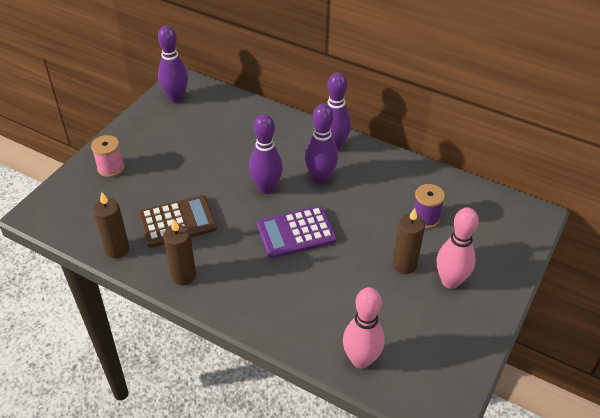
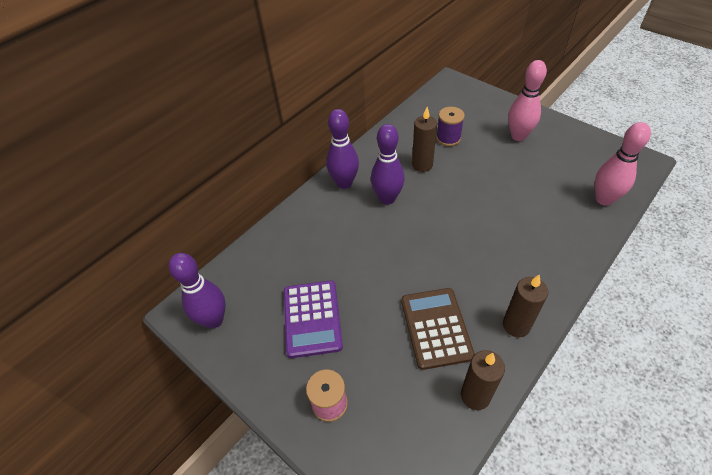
camera: 75 degrees left, 5 degrees up
(266, 188) = (394, 242): purple bowling pin -> none
(296, 233) = (460, 225): purple calculator -> purple calculator (312, 318)
(404, 265) = (501, 158): brown candle -> brown candle (422, 165)

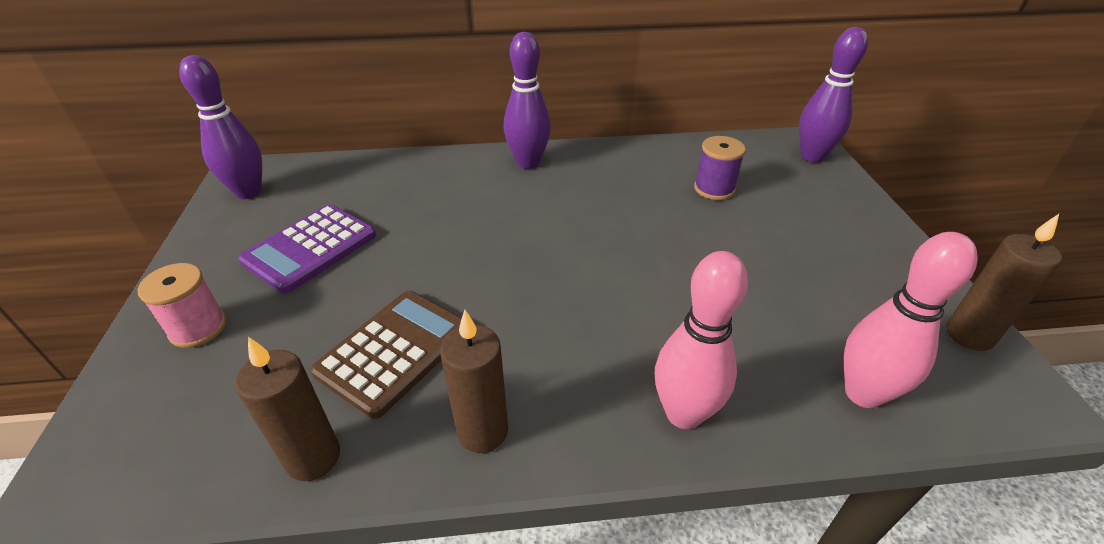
camera: 40 degrees right, 10 degrees down
(387, 198) = (549, 200): purple bowling pin -> purple bowling pin (812, 156)
(422, 165) = (639, 195): brown candle -> brown candle (969, 335)
(518, 136) = (823, 238): pink bowling pin -> pink bowling pin (683, 413)

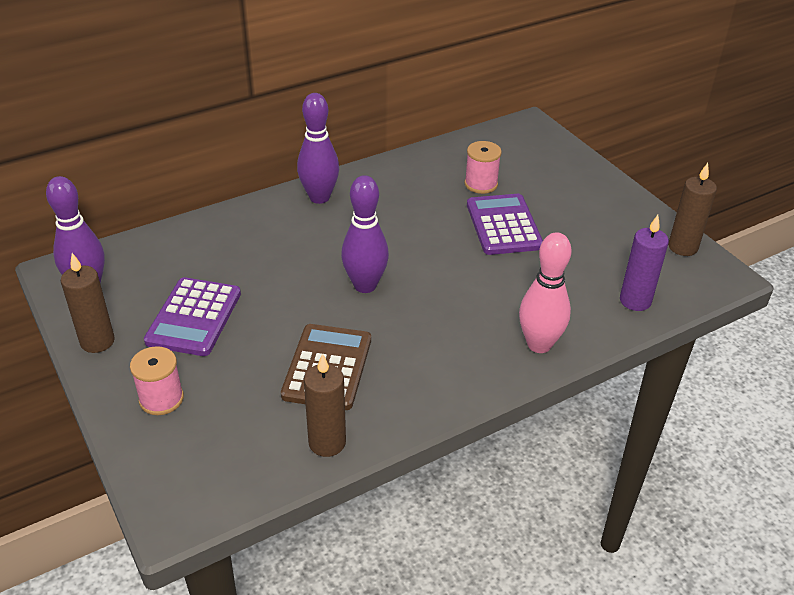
camera: 25 degrees left, 0 degrees up
(482, 431) = (424, 393): brown candle -> brown candle (97, 341)
(714, 189) = (481, 184): purple spool -> pink spool
(717, 240) = (503, 225): none -> purple calculator
(812, 156) = (540, 137): purple bowling pin -> purple bowling pin (365, 285)
(863, 393) = (635, 301): pink bowling pin -> purple candle

